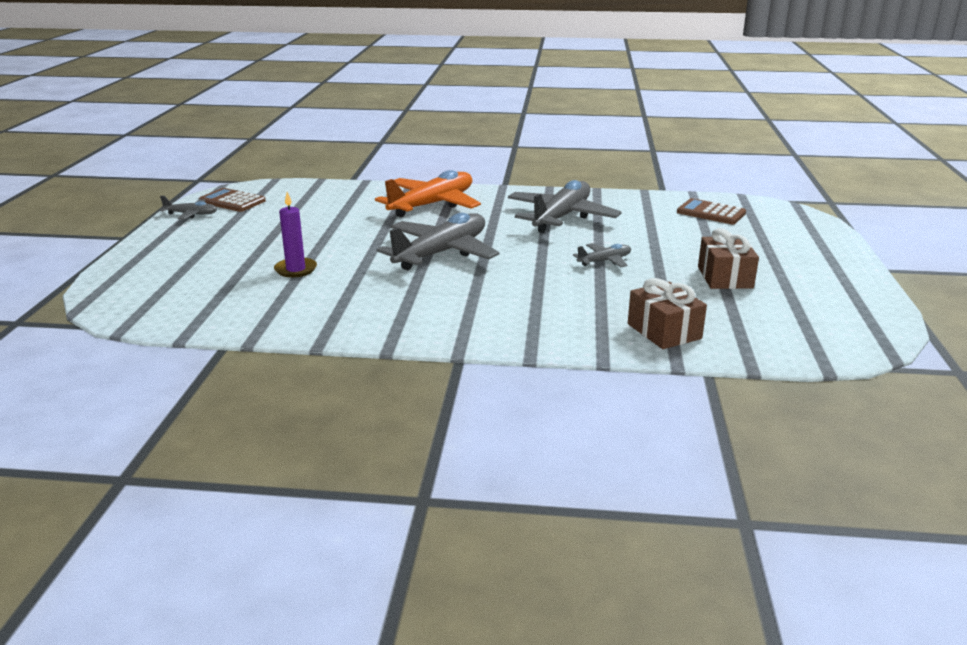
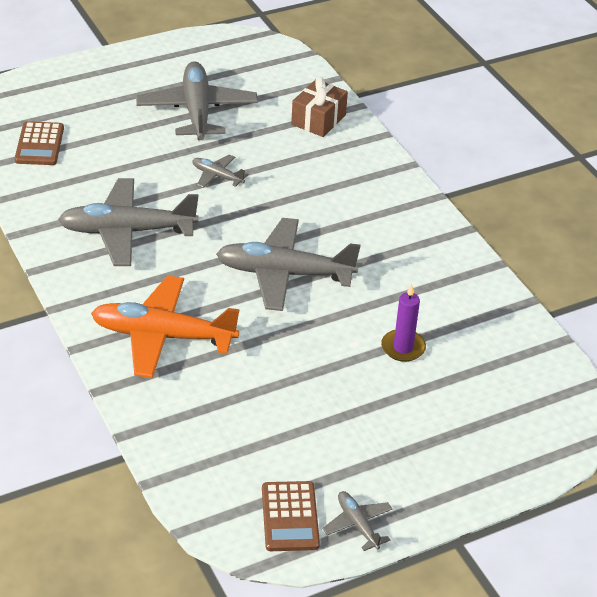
camera: 125 degrees left, 15 degrees up
(725, 277) = (197, 111): brown gift -> grey plane

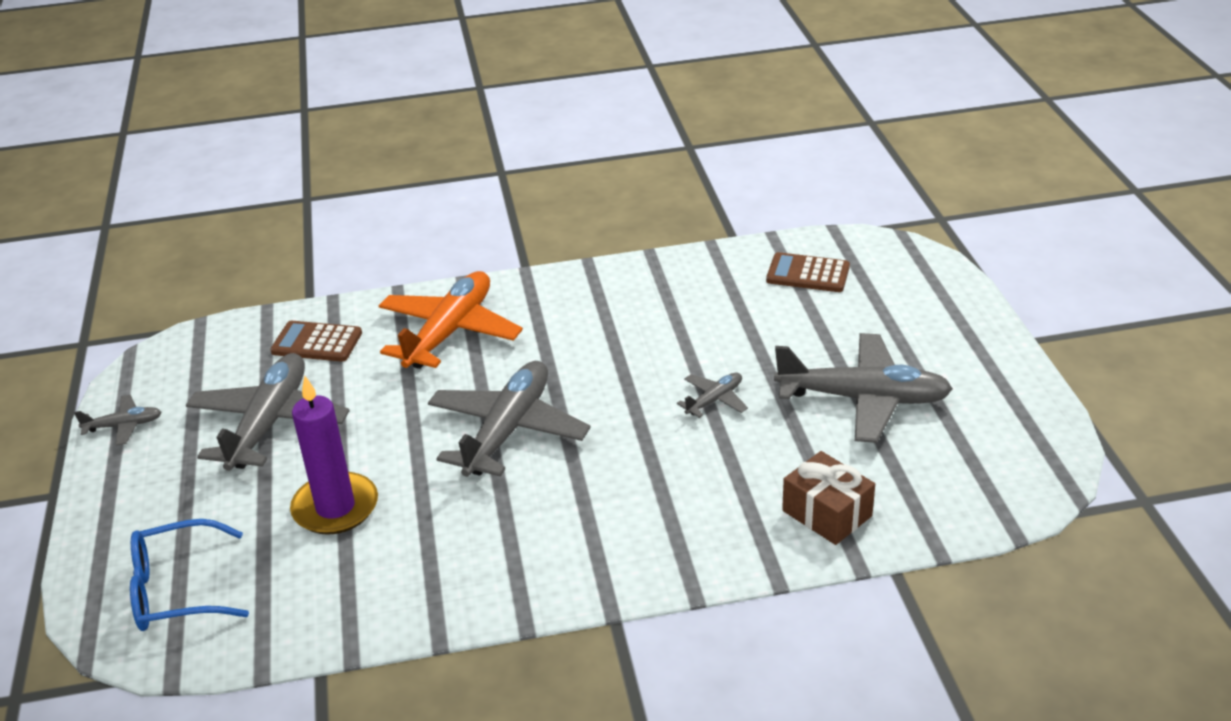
camera: 110 degrees right, 5 degrees down
(127, 231) = (628, 323): grey plane -> grey plane (269, 423)
(290, 517) = (166, 384): brown calculator -> brown calculator (317, 342)
(403, 347) = (335, 507): purple candle -> purple candle, size x1.55
(520, 409) = (178, 590): none -> blue glasses

